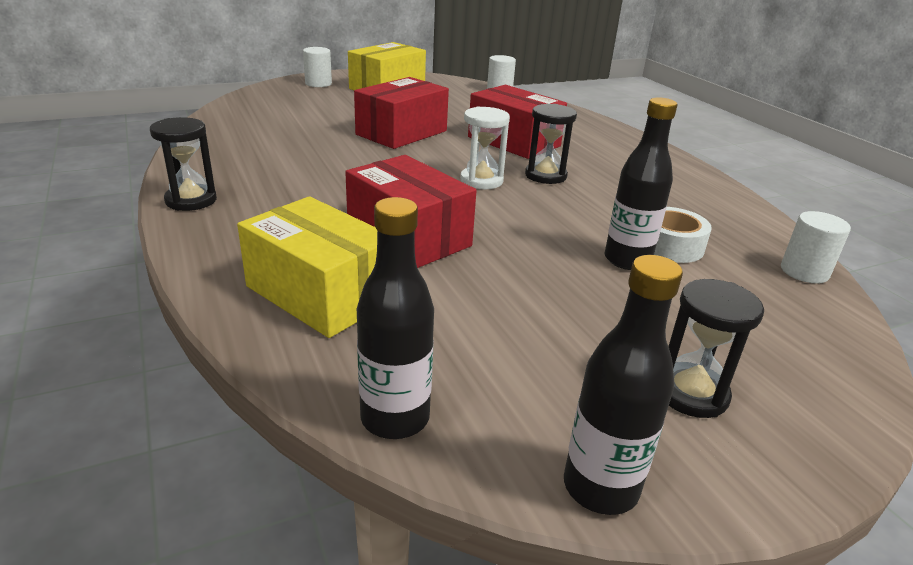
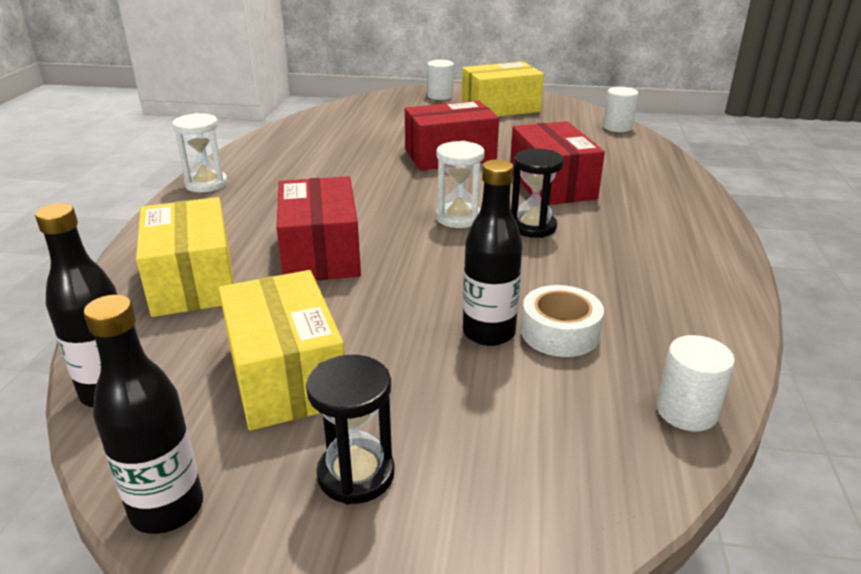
camera: 35 degrees right, 0 degrees up
(191, 200) = (206, 184): black hourglass -> white hourglass
(531, 343) = (286, 375): none -> yellow box

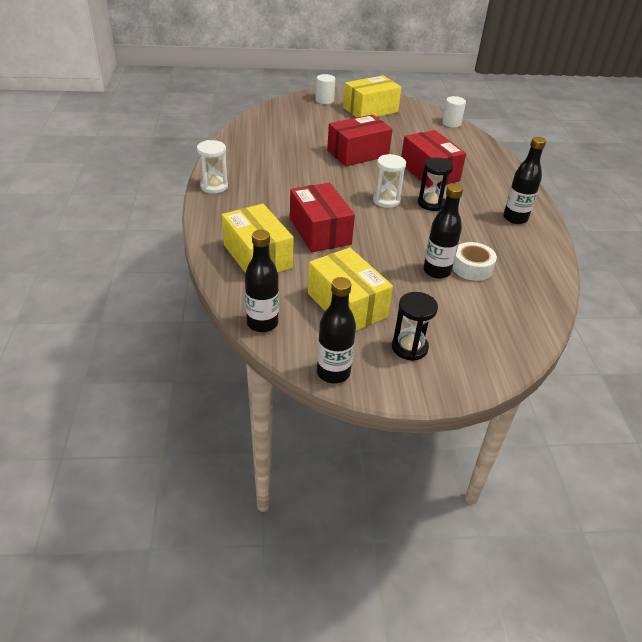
camera: 15 degrees left, 10 degrees up
(676, 259) = (515, 218): none -> black bottle
(686, 411) = (543, 301): white cylinder -> none

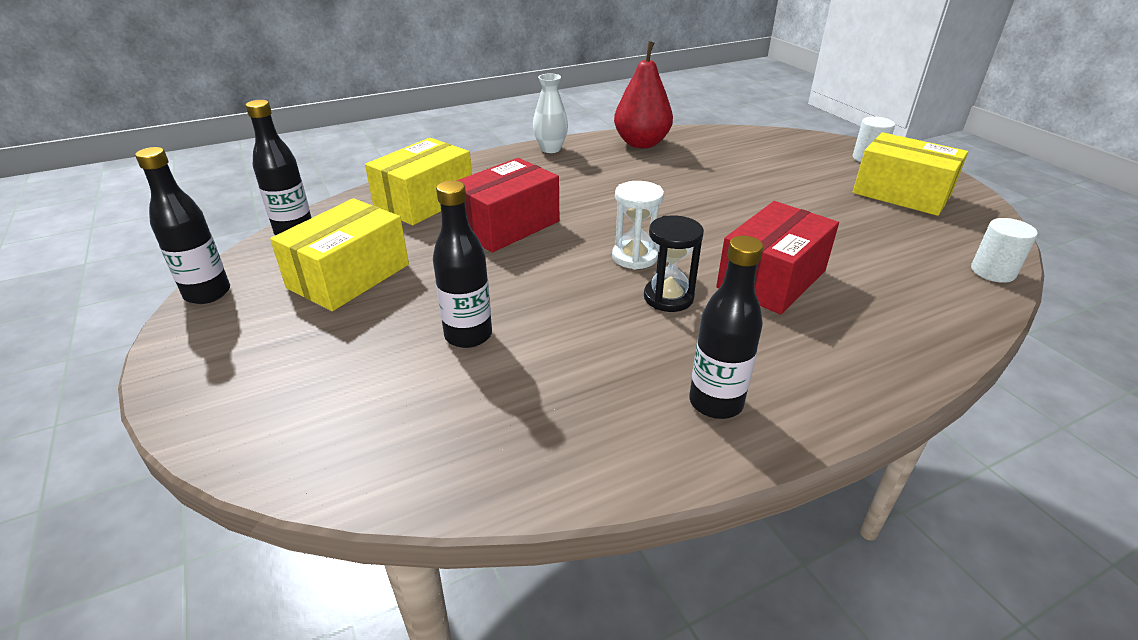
camera: 70 degrees right, 5 degrees down
(214, 186) = (550, 149): white hourglass -> white vase
(239, 153) = (641, 143): none -> red pear
(358, 153) = (746, 210): red box -> none
(409, 347) = (266, 342): black hourglass -> none
(472, 267) = (501, 370): white tape -> none

